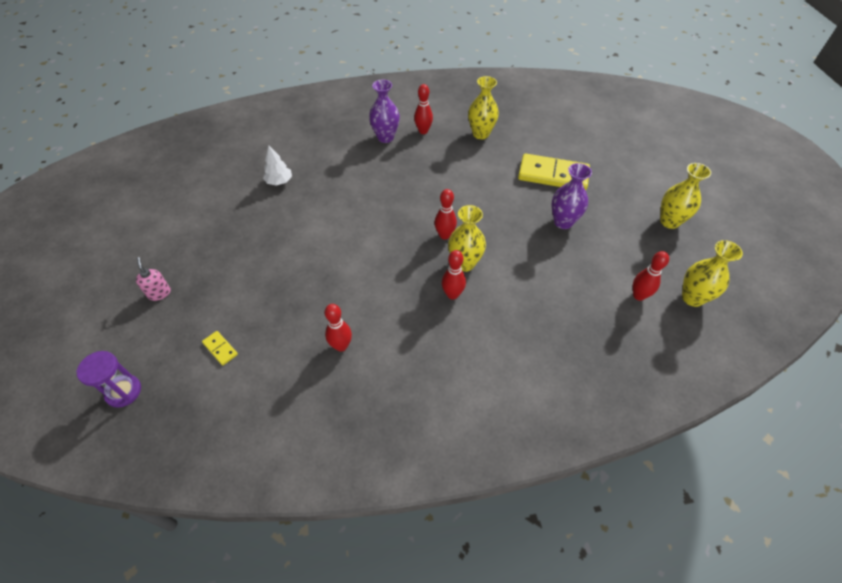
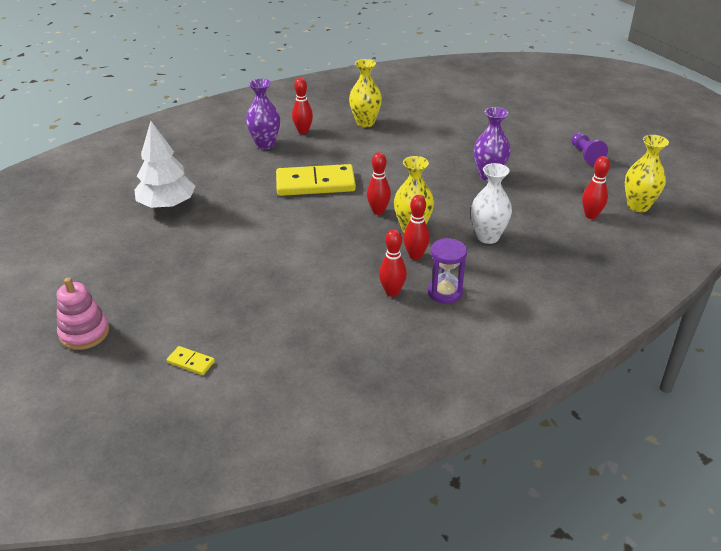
camera: 20 degrees left, 15 degrees down
(123, 391) = (97, 429): purple hourglass -> purple hourglass (445, 292)
(159, 293) = (84, 333): pink soap dispenser -> pink stacking toy
(279, 181) = (167, 205): white tree -> white tree, size x1.77
(341, 346) = (325, 325): red bowling pin -> red bowling pin (392, 292)
(527, 292) = (487, 237): none -> white vase
(553, 175) = (457, 141): yellow domino -> yellow domino (315, 184)
(669, 221) = (585, 155): yellow vase -> purple pawn

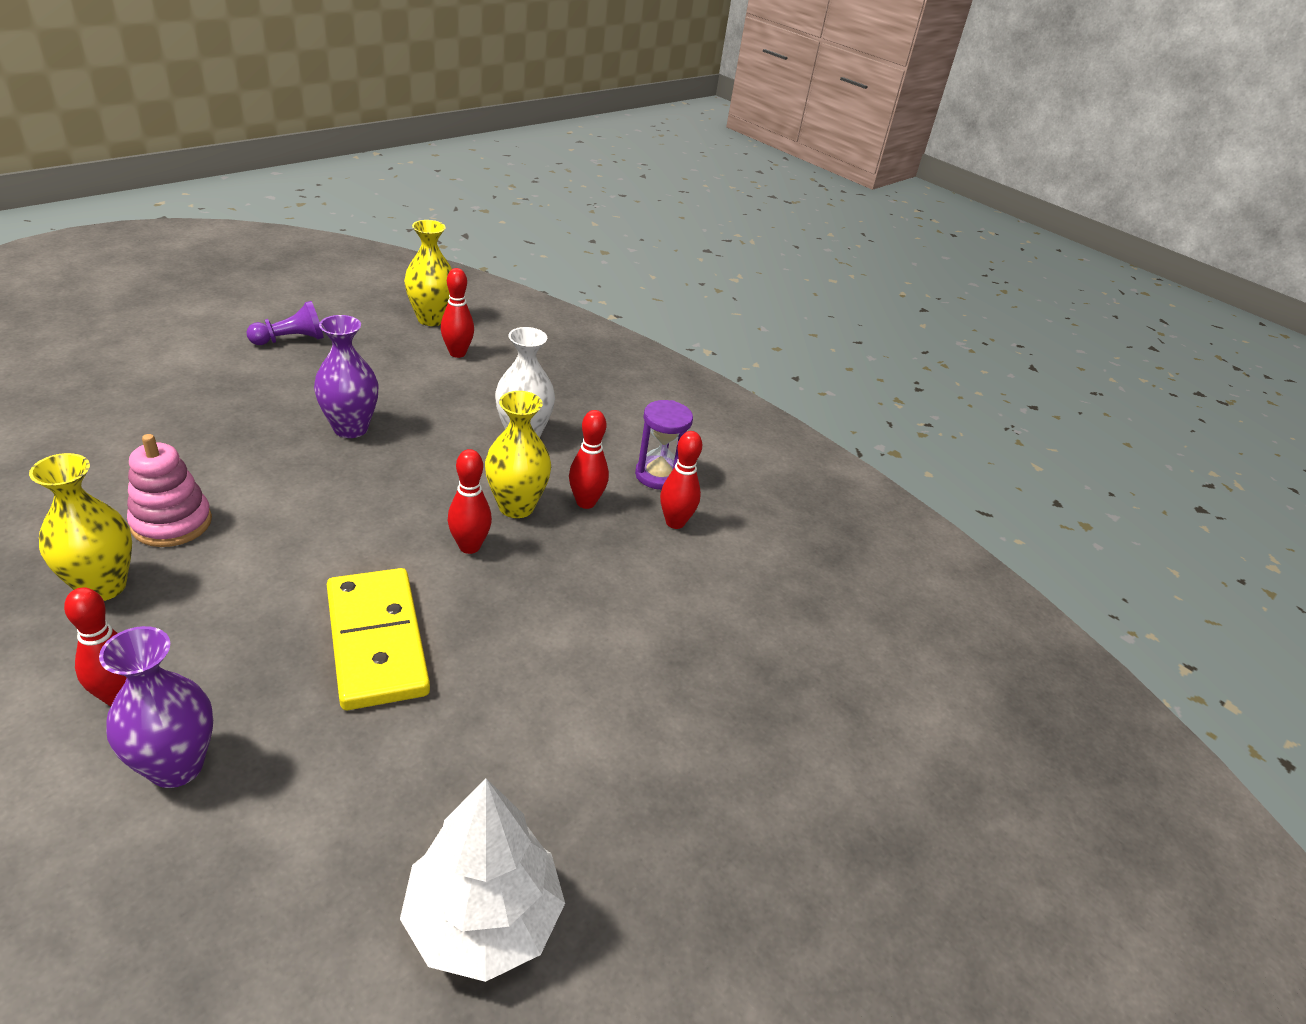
camera: 110 degrees left, 0 degrees up
(84, 333) = (945, 918): pink stacking toy -> pink stacking toy (172, 523)
(191, 362) = (916, 724): yellow domino -> none

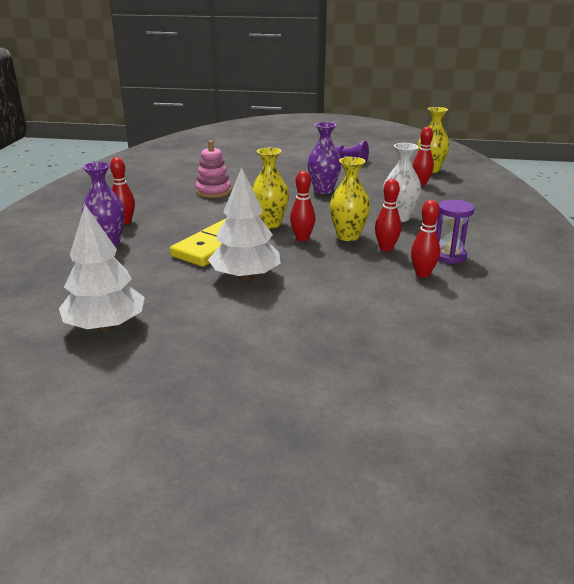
camera: 60 degrees right, 10 degrees down
(102, 586) = (167, 197): yellow vase -> yellow vase (270, 224)
(511, 669) = (245, 277): none -> white tree

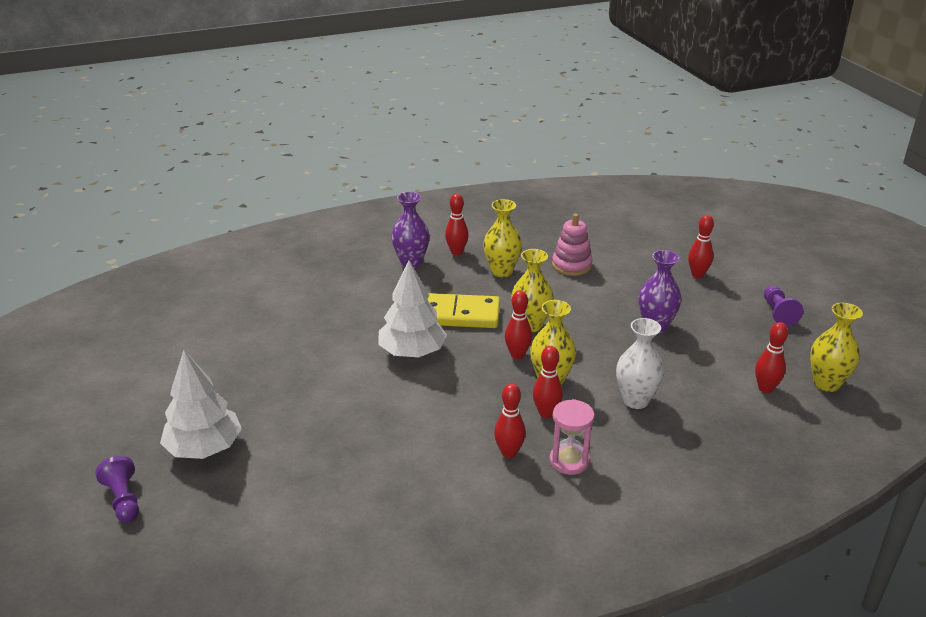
camera: 60 degrees right, 5 degrees up
(106, 326) = (289, 321): white tree -> white tree (204, 448)
(182, 214) = (501, 271): none -> yellow vase
(282, 164) = (697, 275): none -> red bowling pin
(323, 539) = (123, 500): none -> purple pawn
(449, 256) = (569, 461): purple hourglass -> pink hourglass

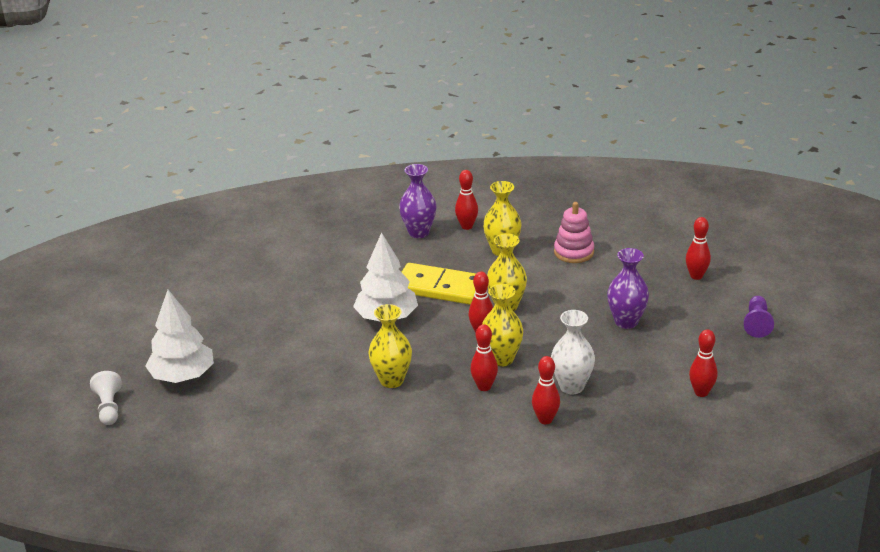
camera: 15 degrees right, 0 degrees up
(123, 500) = (109, 407): purple pawn -> white pawn
(509, 453) = (436, 415): red bowling pin -> red bowling pin (545, 419)
(569, 461) = (486, 429): pink hourglass -> none
(826, 383) = (764, 396): yellow vase -> yellow vase (391, 380)

